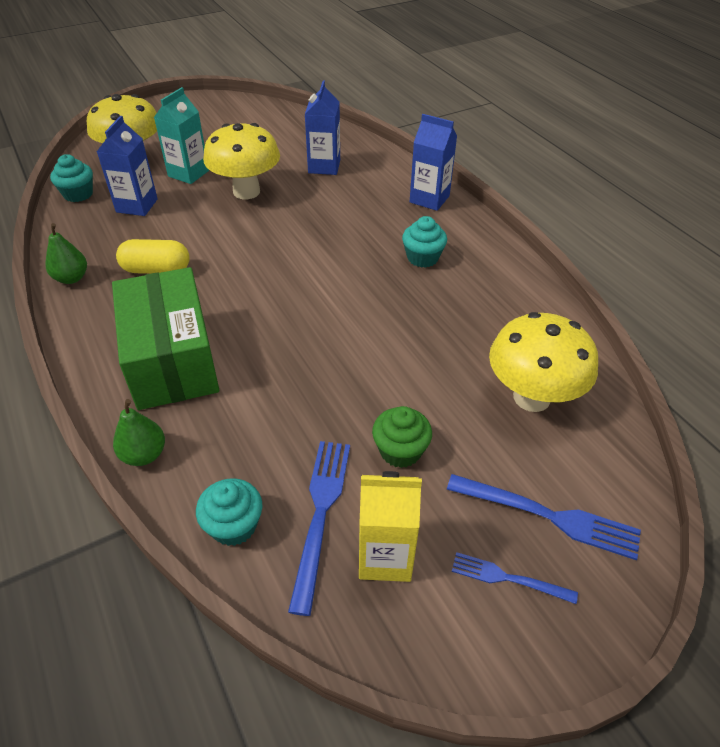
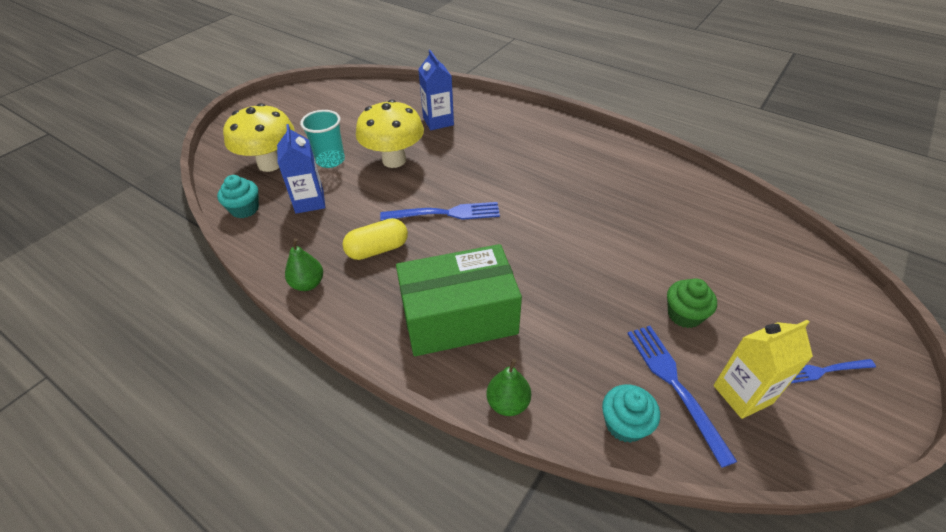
camera: 25 degrees left, 0 degrees up
(172, 359) = (459, 317): green box -> green box turned 60 degrees counterclockwise
(188, 173) = (330, 160): turquoise carton -> turquoise cup
(422, 258) = (573, 168): turquoise cupcake -> none
(429, 199) = (538, 123): blue carton -> none
(531, 397) = (730, 241): yellow mushroom -> none
(550, 516) = (811, 317): blue fork -> blue fork (446, 213)

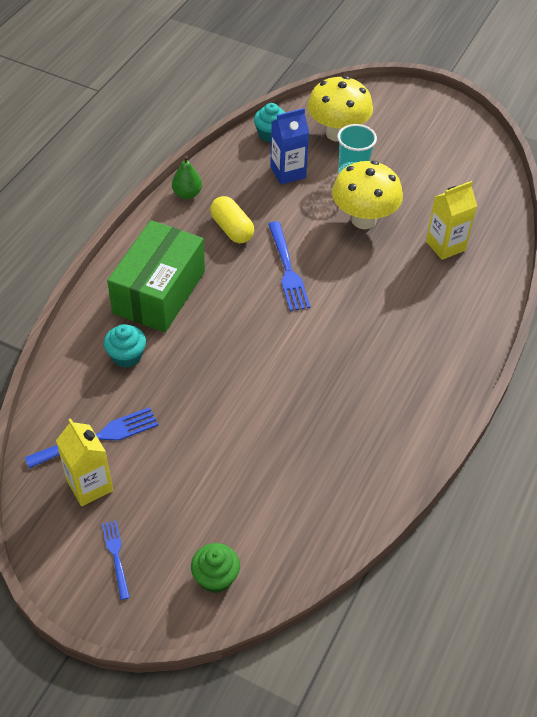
camera: 80 degrees right, 5 degrees up
(438, 121) = (445, 245): blue carton -> yellow carton
(459, 317) = (159, 292): green box -> green box turned 45 degrees clockwise
(508, 403) = (79, 329): green pear -> none
(625, 424) = (61, 401): turquoise cupcake -> turquoise cupcake (126, 356)
(684, 315) = (174, 454): green cupcake -> green cupcake (216, 577)

